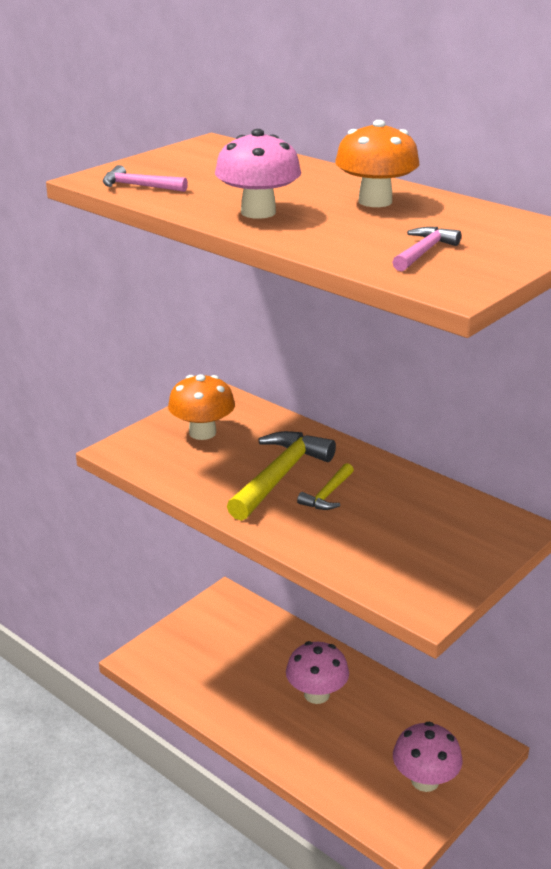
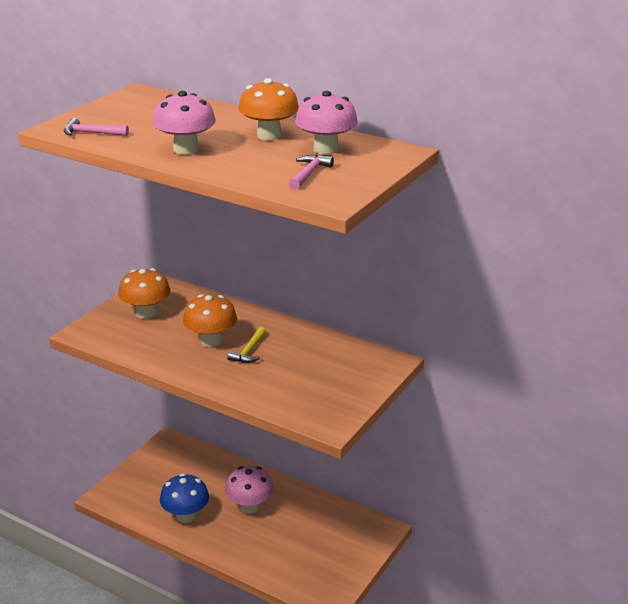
camera: 10 degrees left, 0 degrees up
(233, 697) = (185, 515): none -> blue mushroom
(279, 476) = (211, 341): yellow hammer -> orange mushroom
(425, 780) = (338, 558): pink mushroom -> pink mushroom (326, 149)

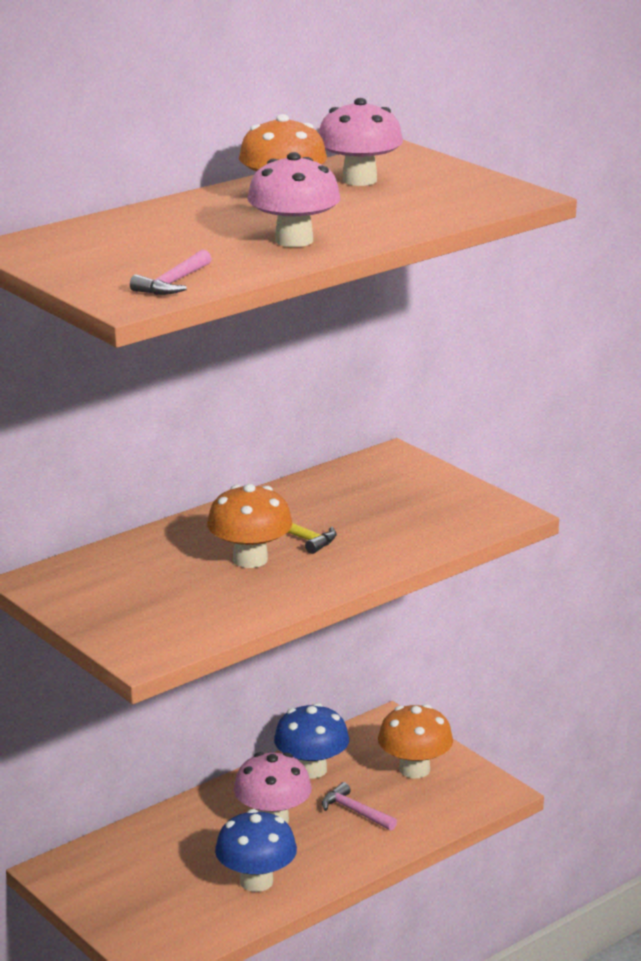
camera: 70 degrees left, 5 degrees down
(146, 313) = (125, 598): orange mushroom -> orange mushroom (414, 769)
(309, 173) = (432, 195): pink hammer -> pink hammer (355, 811)
(310, 509) = (311, 769): none -> blue mushroom

